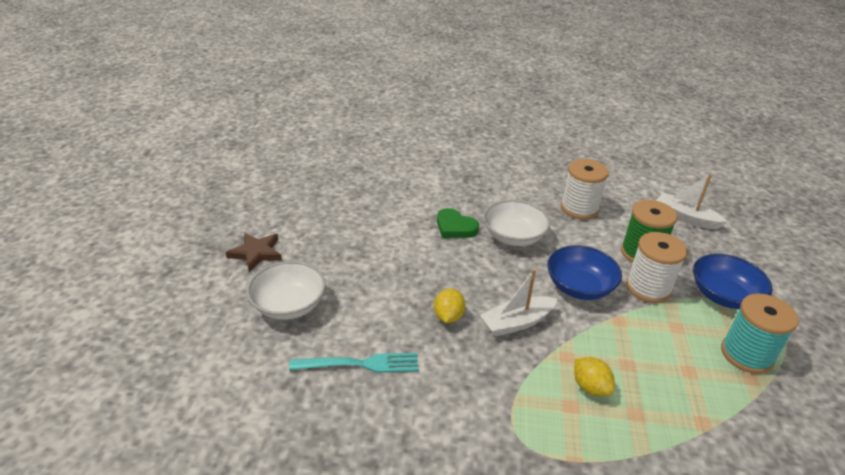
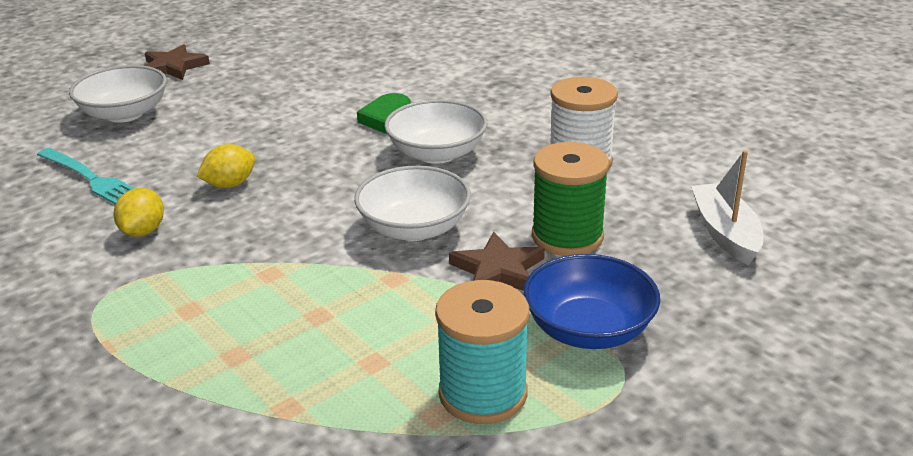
camera: 45 degrees right, 5 degrees down
(517, 322) = (282, 222): white boat -> none
(579, 287) = (414, 228): blue bowl -> white bowl
(590, 387) = (239, 308): yellow lemon -> yellow lemon (143, 231)
(648, 288) = (498, 270): white spool -> brown star

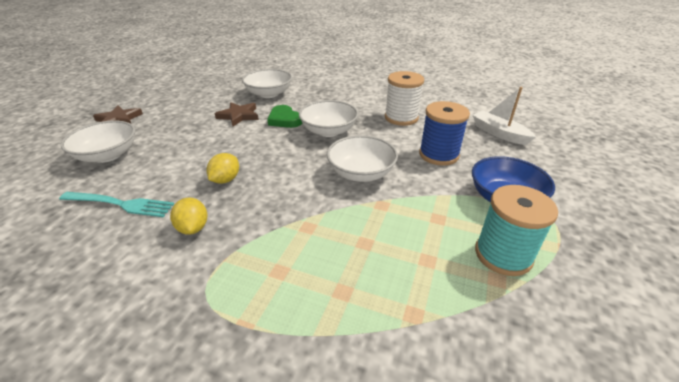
camera: 30 degrees left, 5 degrees up
(410, 71) = (269, 94): none -> white bowl
(498, 270) = (428, 182): brown star -> brown star (238, 116)
(567, 236) = (438, 155): green spool -> blue spool

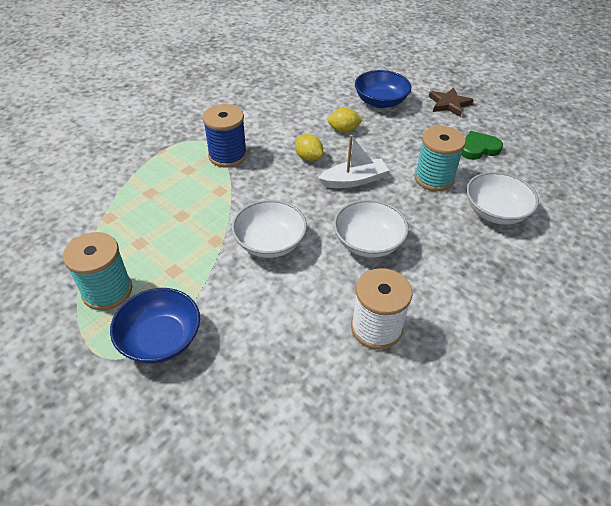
camera: 110 degrees right, 10 degrees up
(107, 155) = (380, 101): white bowl -> blue bowl
(121, 204) = (305, 110): turquoise fork -> none
(193, 228) = (256, 138): yellow lemon -> yellow lemon (343, 130)
(238, 116) = (434, 178): brown star -> turquoise spool
(284, 120) = (411, 212): green heart -> green heart (478, 148)
(438, 155) = (267, 323): blue spool -> blue spool (227, 155)
(499, 133) = (281, 431): white boat -> white boat (354, 180)

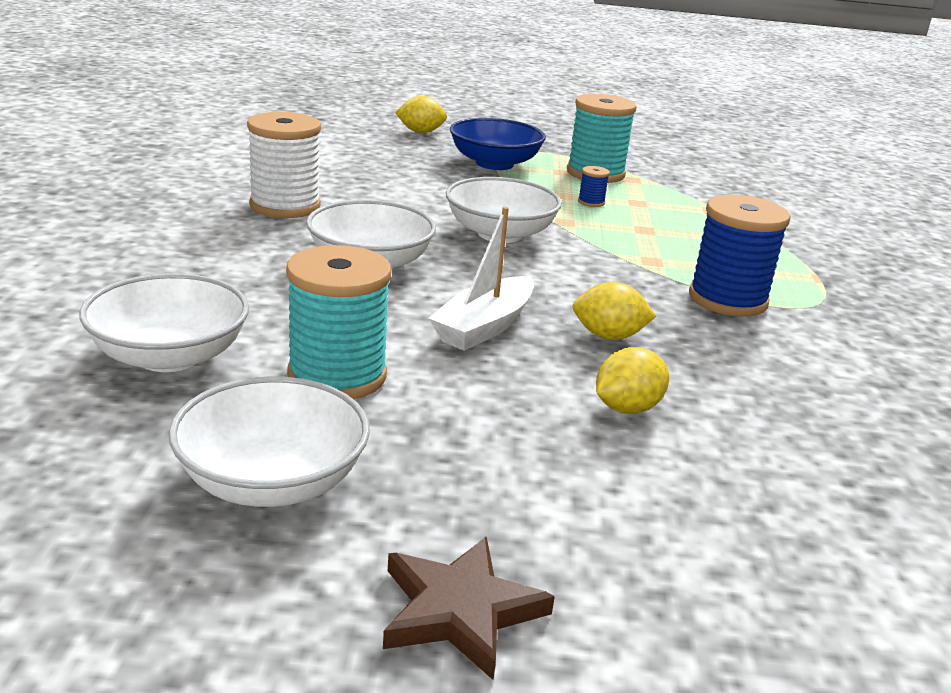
camera: 140 degrees right, 20 degrees down
(145, 444) = (420, 132): none -> yellow lemon
(169, 254) = (591, 202): none -> blue spool
(380, 101) = (654, 524): blue bowl -> none
(478, 148) = (272, 481): green heart -> white bowl

